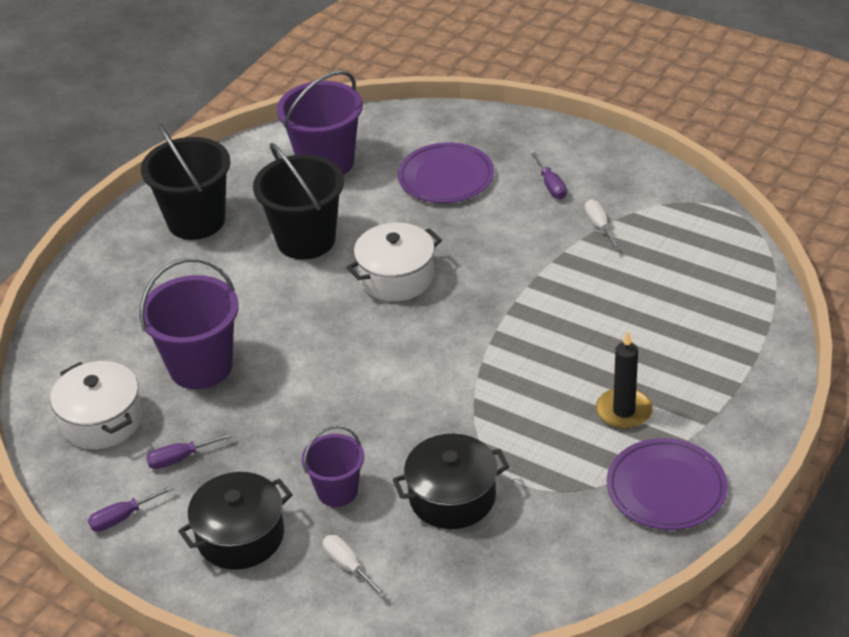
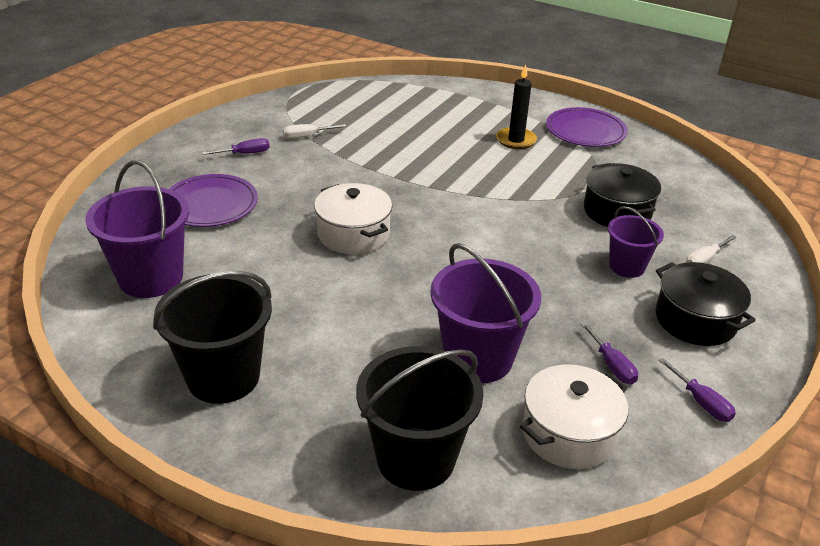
camera: 95 degrees left, 5 degrees down
(306, 240) = (283, 290): black bucket -> black bucket (416, 458)

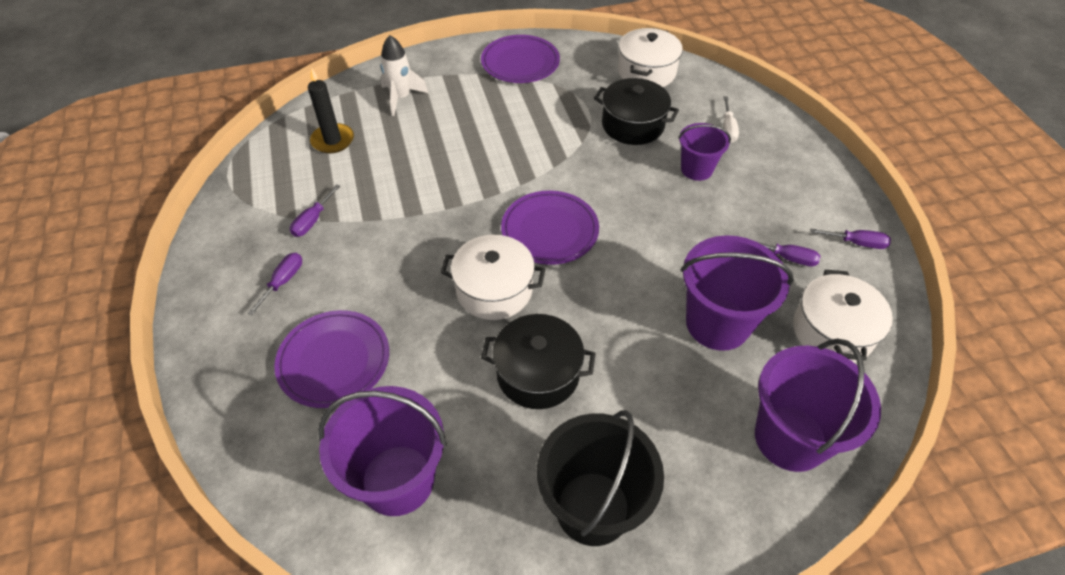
camera: 45 degrees left, 15 degrees up
(306, 136) = (312, 221): white screwdriver -> purple screwdriver
(416, 458) = (790, 438): black bucket -> purple bucket
(444, 229) = (550, 230): none -> purple plate
(463, 107) = (401, 98): none -> white rocket
(516, 140) = (485, 105): black candle -> black candle (333, 140)
(688, 188) = (646, 72): none -> white pot
(695, 320) = (781, 182): black pot -> black pot (538, 373)

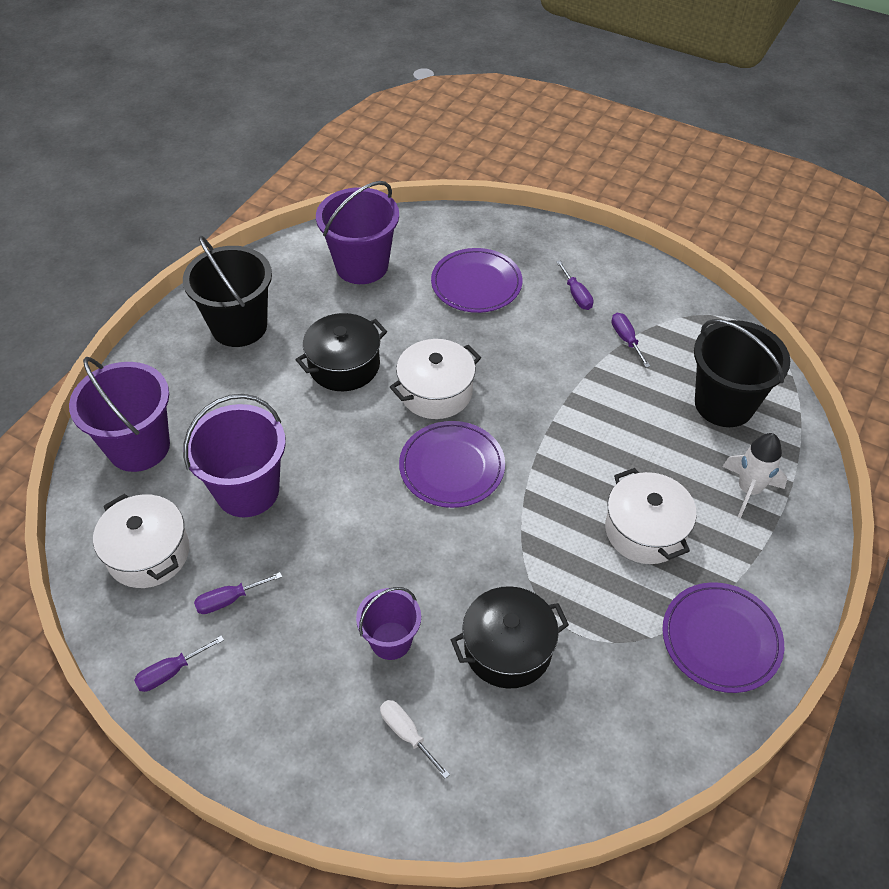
camera: 135 degrees right, 0 degrees up
(333, 140) = (724, 404): black candle -> black bucket
(646, 72) = (580, 755): white pot -> white pot (645, 530)

